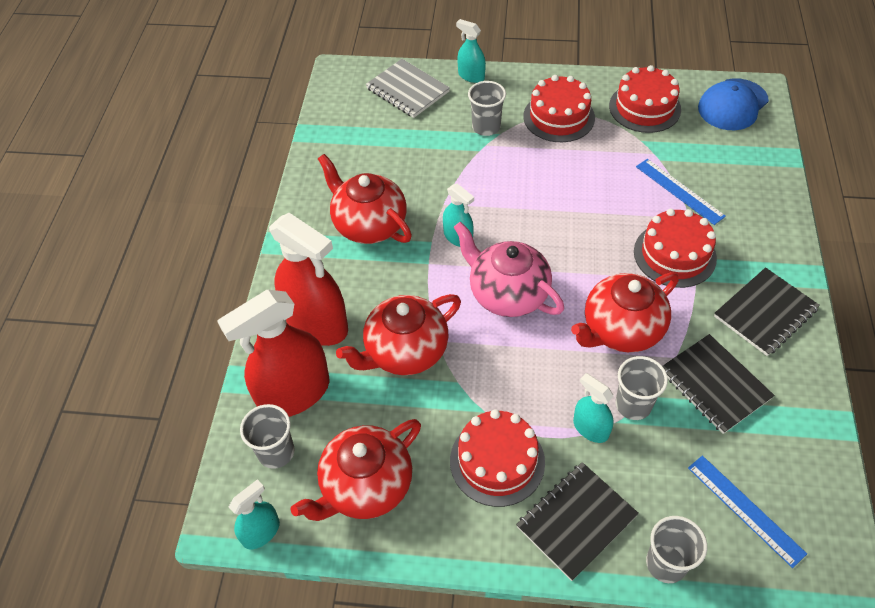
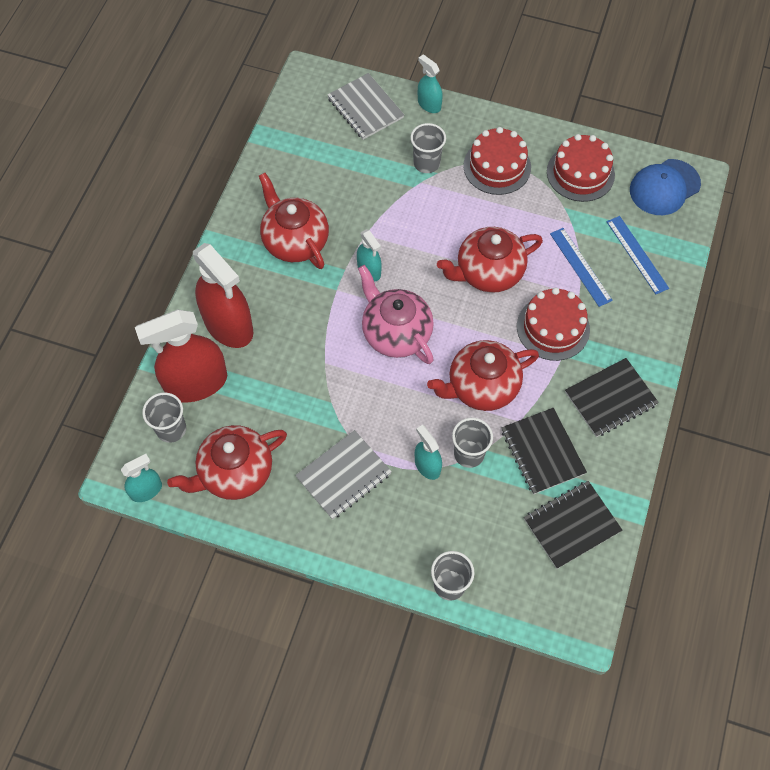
camera: 10 degrees right, 10 degrees up
(405, 351) = (295, 366): red teapot -> red teapot (488, 272)
(497, 461) = (344, 475): red cake -> grey notebook
(576, 521) = (391, 537): black notebook -> black notebook (571, 525)
(745, 509) = (527, 558): blue ruler -> blue ruler (637, 254)

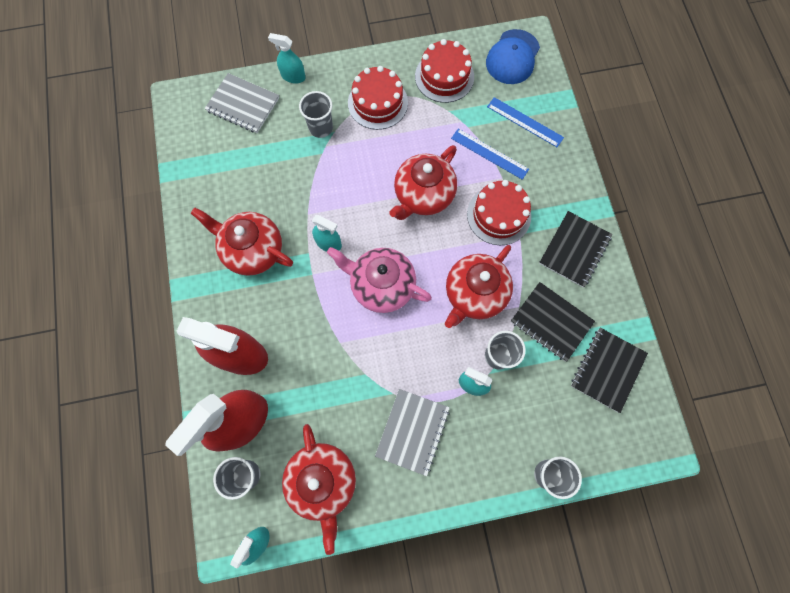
camera: 30 degrees left, 10 degrees up
(235, 472) = (322, 481): red teapot -> red teapot turned 45 degrees counterclockwise

